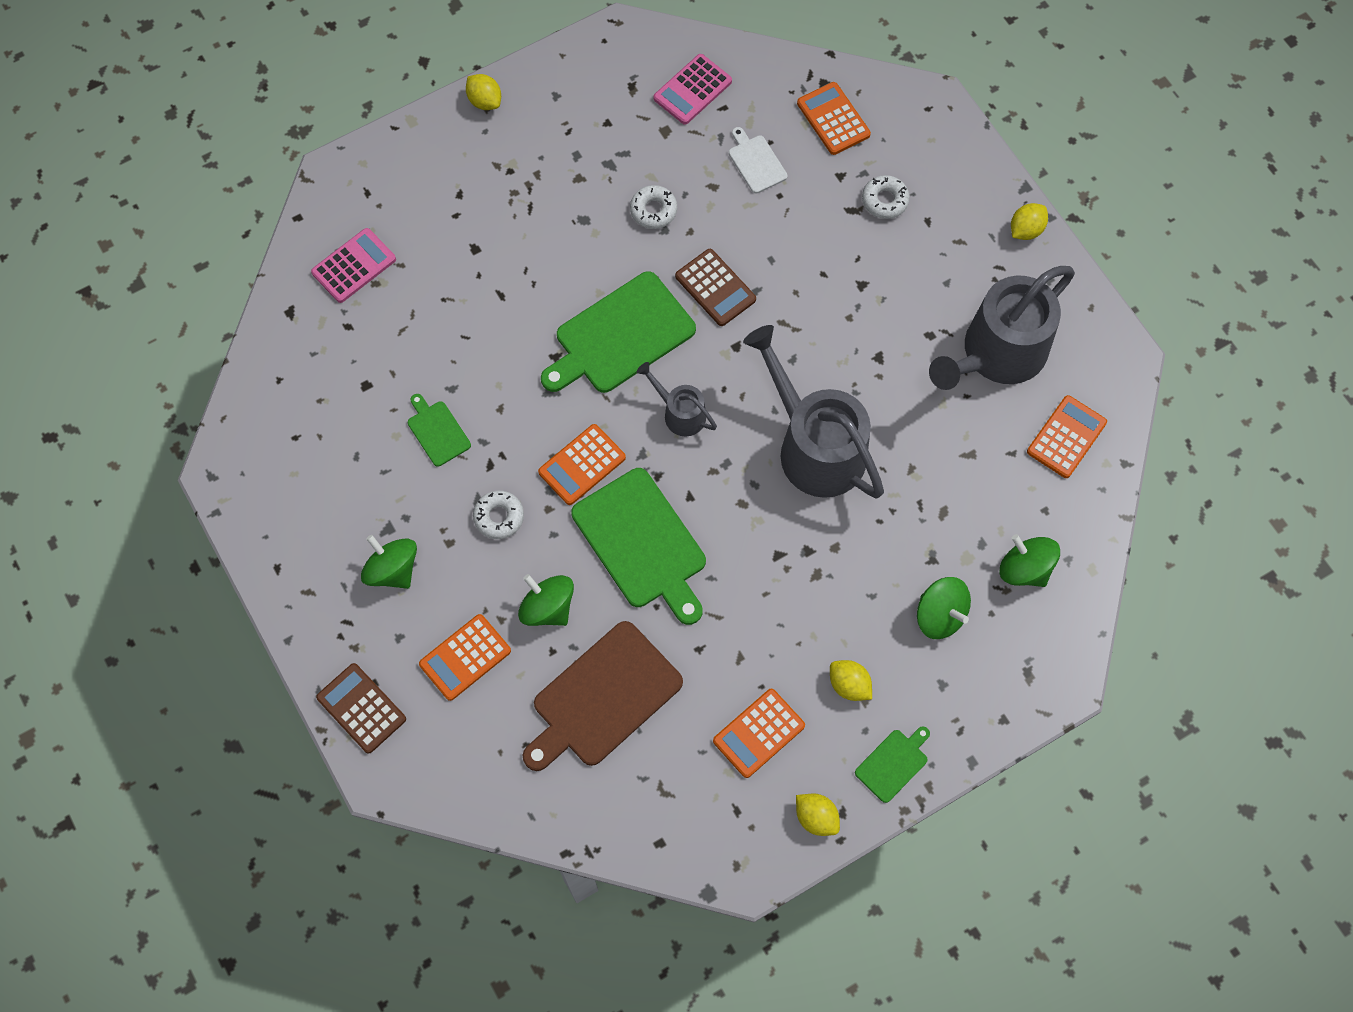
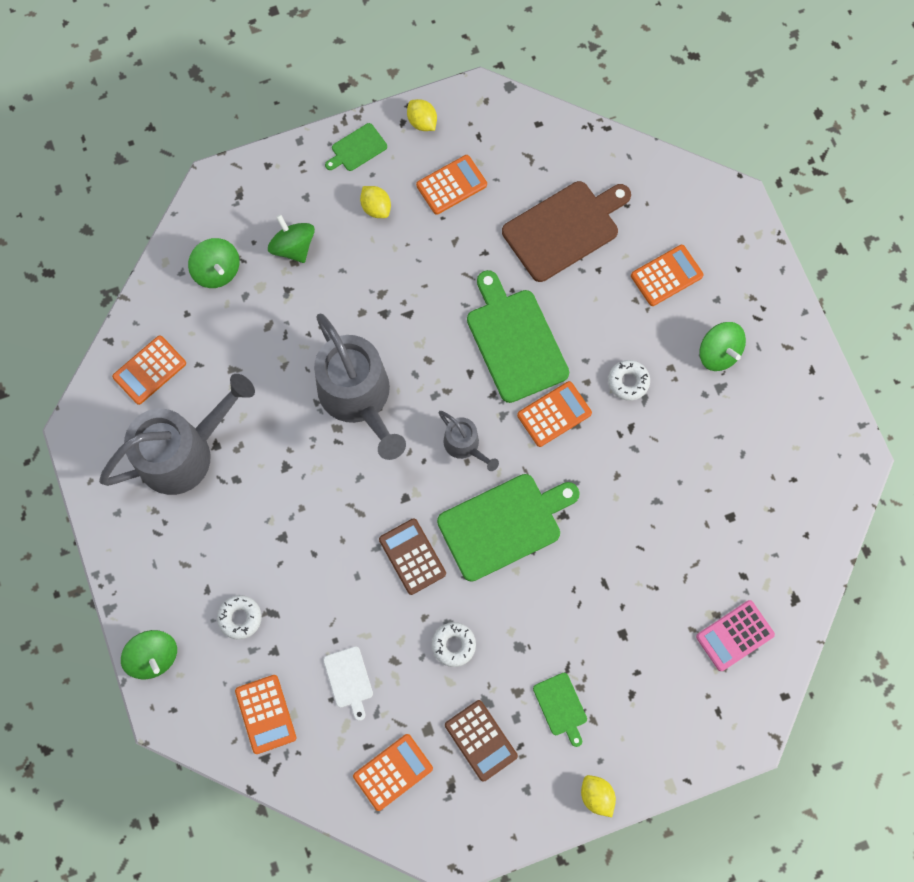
camera: 170 degrees left, 5 degrees up
(361, 708) = (749, 251): brown calculator -> brown calculator (481, 740)
(437, 431) = (672, 464): green cutting board -> green cutting board (561, 706)
(548, 608) = (597, 303): green spinning top -> green spinning top (154, 656)
(692, 90) = (393, 772): pink calculator -> orange calculator
(1026, 230) = (122, 565): yellow lemon -> none

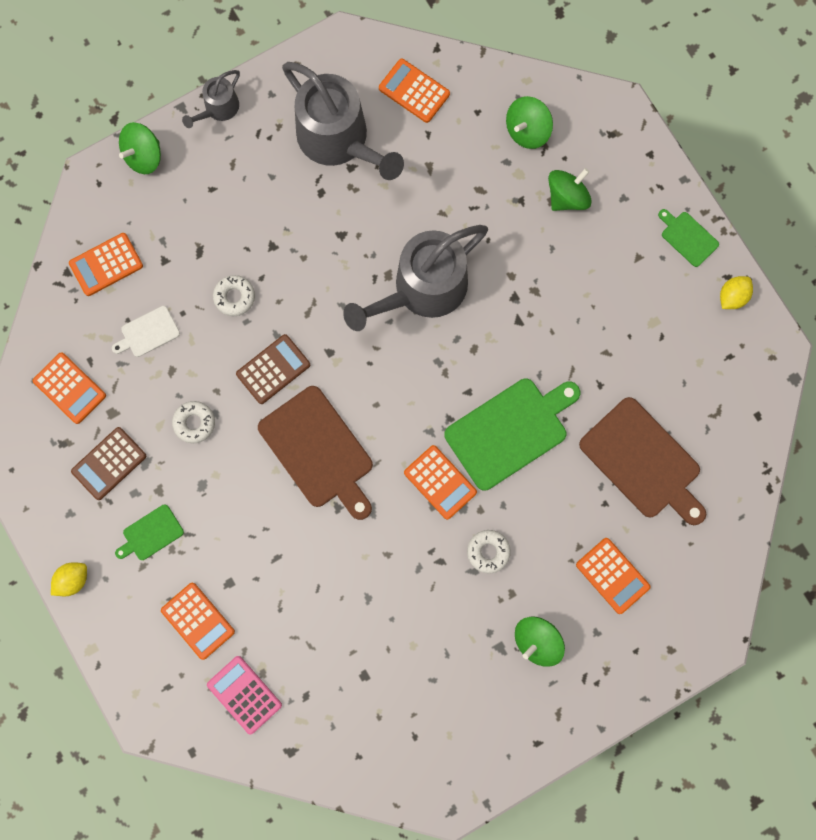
camera: 80 degrees right, 5 degrees up
(240, 618) = (190, 224): white donut -> white donut (234, 297)
(376, 208) = (626, 268): yellow lemon -> none
(451, 185) = (667, 339): orange calculator -> orange calculator (198, 621)
(465, 445) = (392, 400): grey watering can -> grey watering can (218, 108)
(504, 525) = (318, 451): green cutting board -> brown cutting board

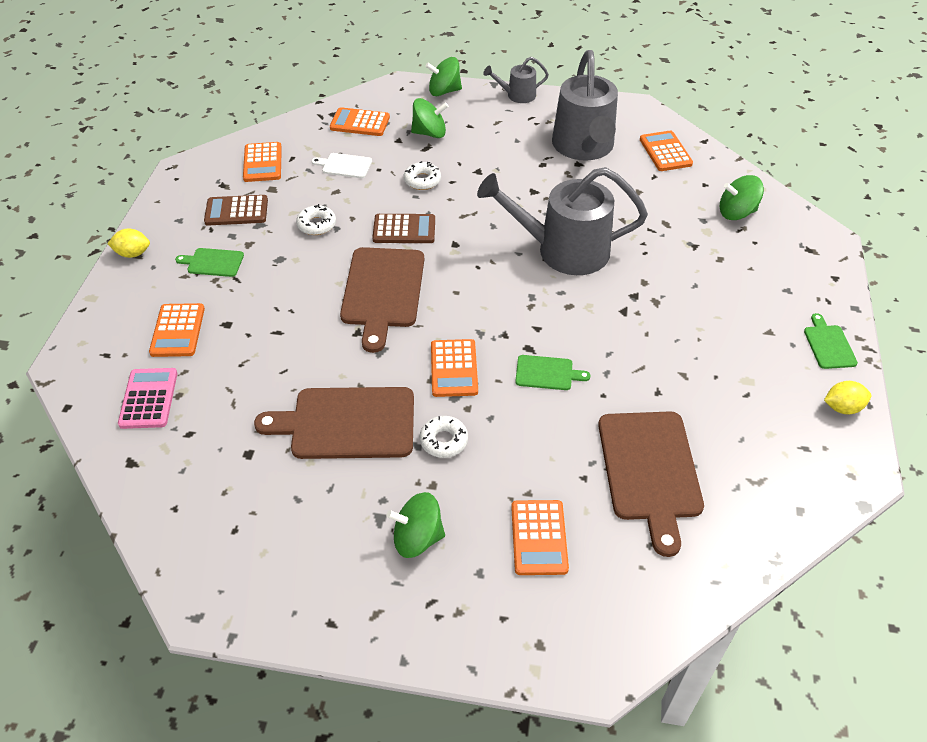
camera: 40 degrees right, 30 degrees down
(408, 594) = (347, 423): none -> brown cutting board
(510, 431) = (547, 373): green cutting board -> green cutting board, size x0.49
(567, 197) = (736, 264): green spinning top -> green spinning top (429, 133)

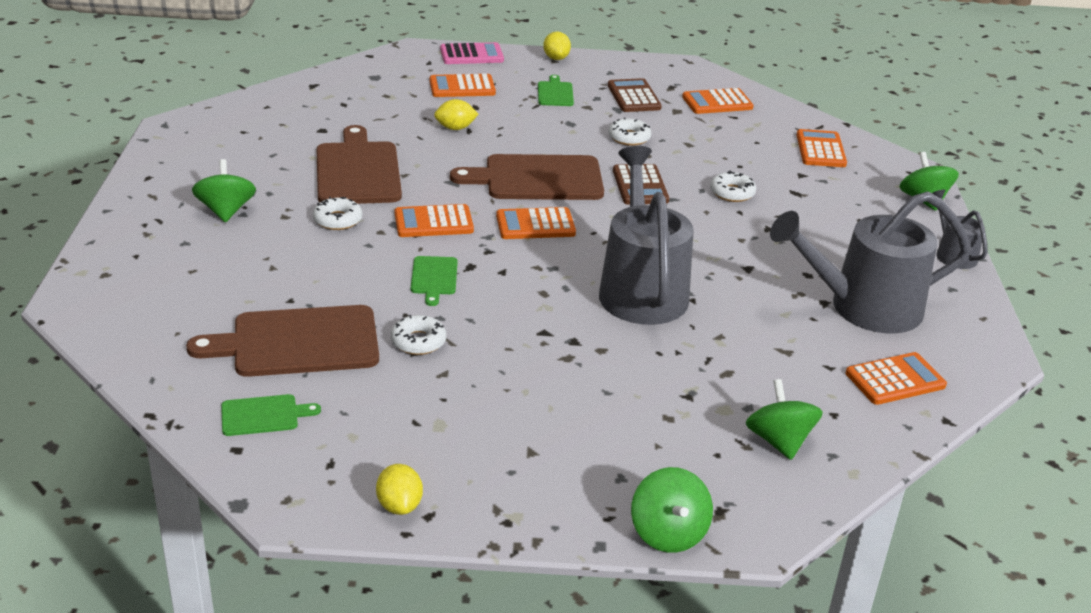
camera: 80 degrees right, 15 degrees down
(148, 399) = (381, 84): pink calculator -> pink calculator (471, 55)
(270, 342) = (455, 128): none -> yellow lemon
(345, 165) = (735, 146): white cutting board -> none
(429, 133) = (827, 194): green spinning top -> green spinning top (668, 533)
(539, 538) = (219, 273): orange calculator -> orange calculator (535, 225)
(642, 388) = (418, 341): none -> white donut
(828, 345) = (516, 507): green cutting board -> green cutting board (263, 415)

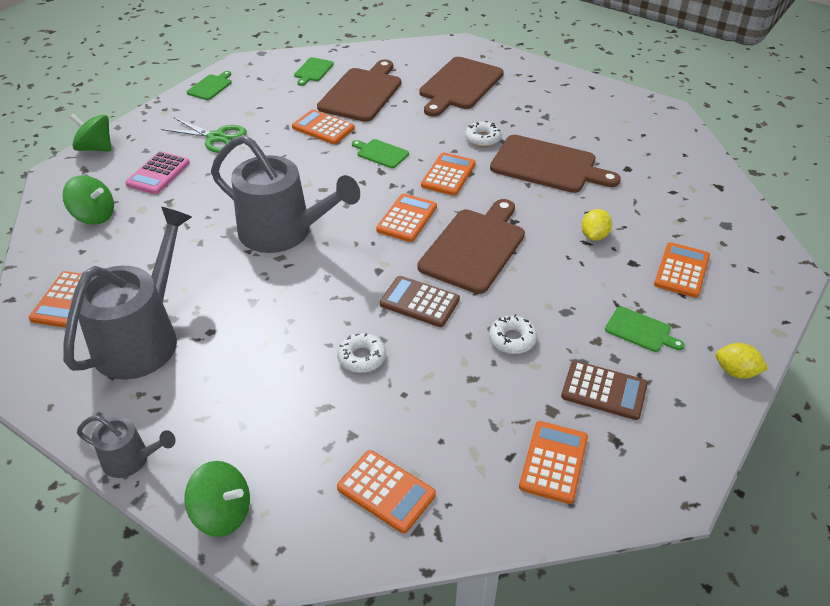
camera: 125 degrees right, 10 degrees up
(214, 269) = (459, 85): none -> brown cutting board
(226, 211) = (526, 103): green spinning top -> none
(399, 505) = (211, 86): yellow lemon -> green cutting board
(418, 341) = (323, 128): white donut -> orange calculator
(471, 55) = (764, 307): pink calculator -> pink calculator (158, 174)
(527, 425) = (216, 137): none -> green scissors

